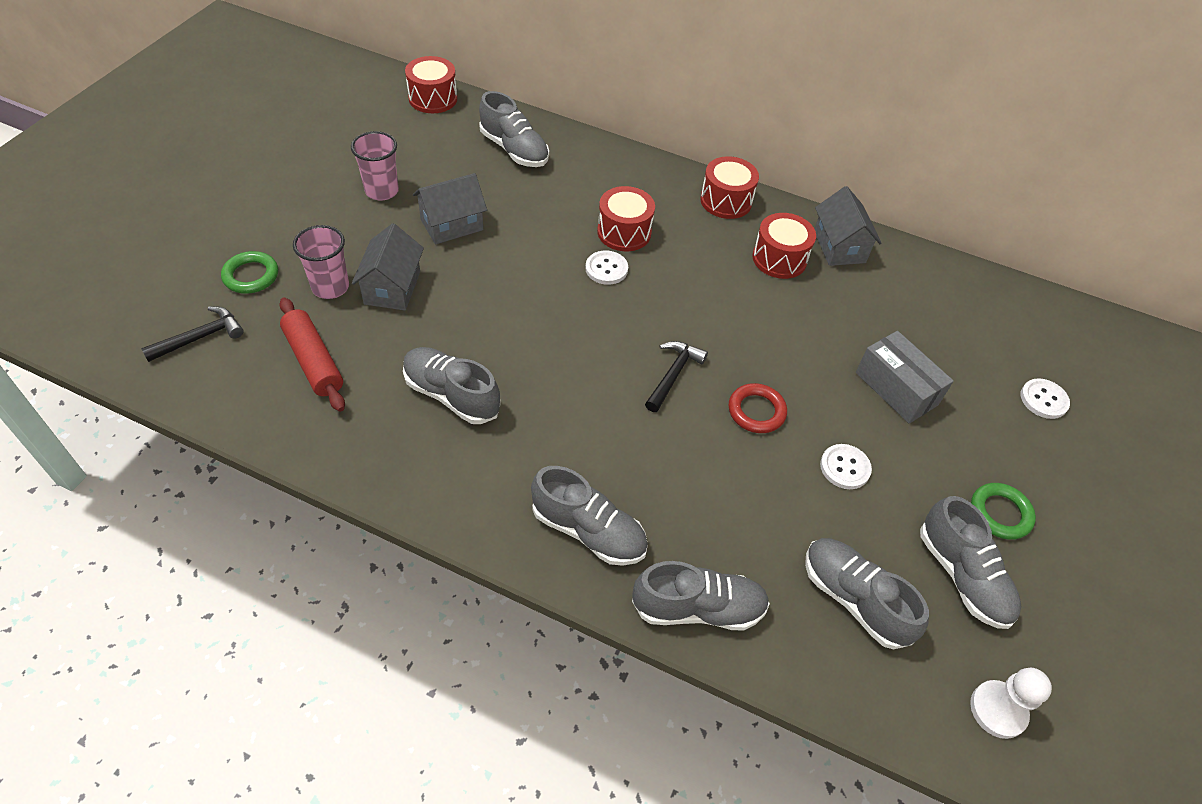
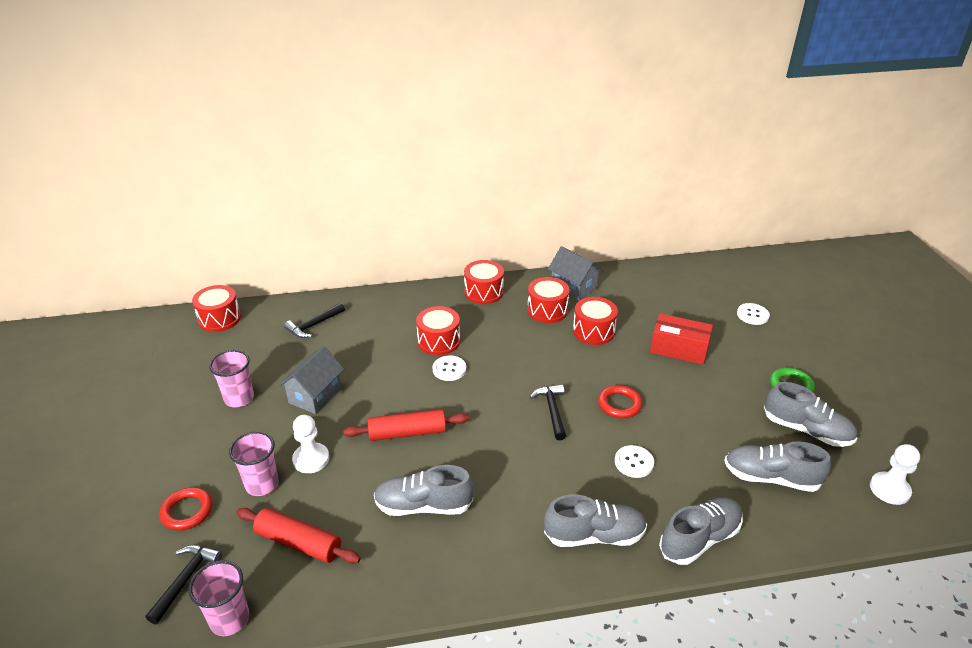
camera: 30 degrees left, 15 degrees down
(204, 394) = (230, 619): none -> pink cup
(251, 276) = (187, 511): green ring -> red ring
(392, 288) = (311, 459): grey house -> white pawn
(503, 312) = (407, 433): none -> red rolling pin
(514, 150) = (314, 325): grey shoe -> black hammer
(810, 311) = (593, 331): none -> red drum
(845, 467) = (695, 408): white button -> white button (634, 462)
(896, 388) = (678, 349): grey box -> red box

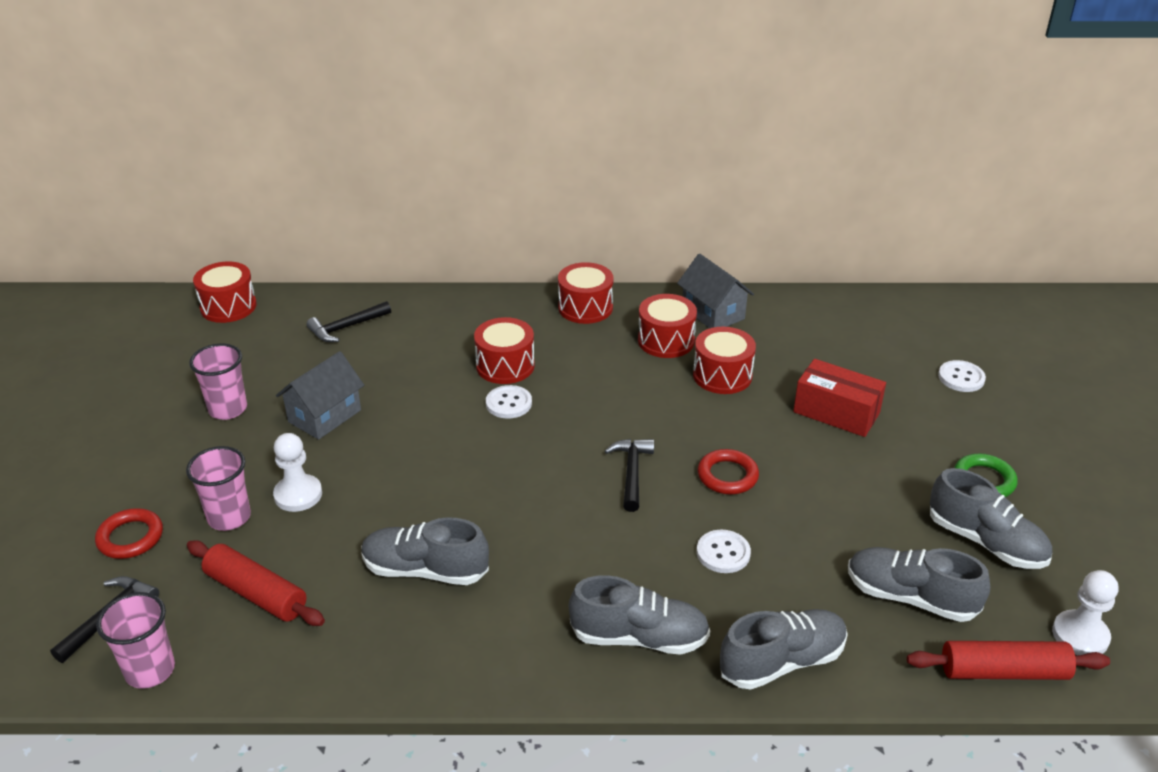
camera: 10 degrees right, 0 degrees up
(407, 433) = (430, 477): red rolling pin -> red rolling pin (1003, 671)

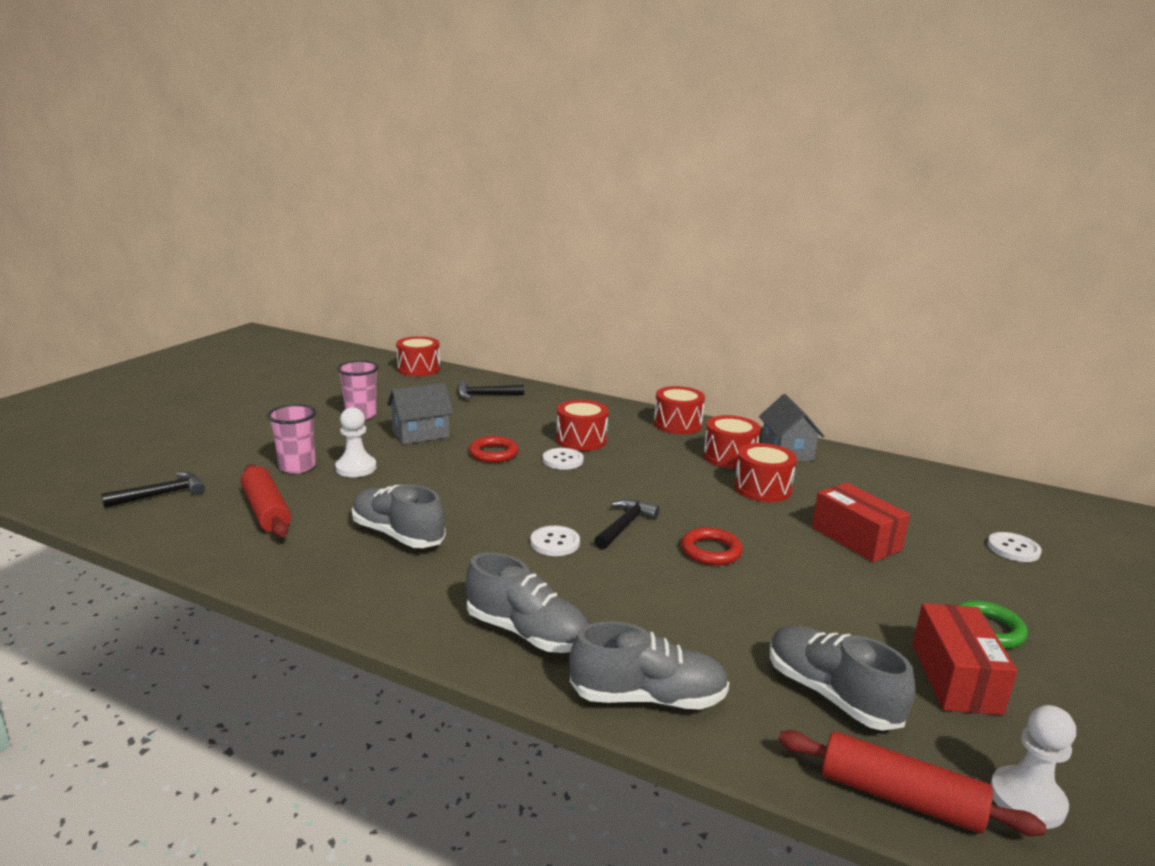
camera: 25 degrees right, 15 degrees down
(130, 537) = (225, 459): red ring -> red ring (493, 453)
(150, 670) = (150, 529): pink cup -> none
(723, 553) = (660, 600): white button -> white button (555, 543)
(985, 542) = (955, 678): grey shoe -> red box

